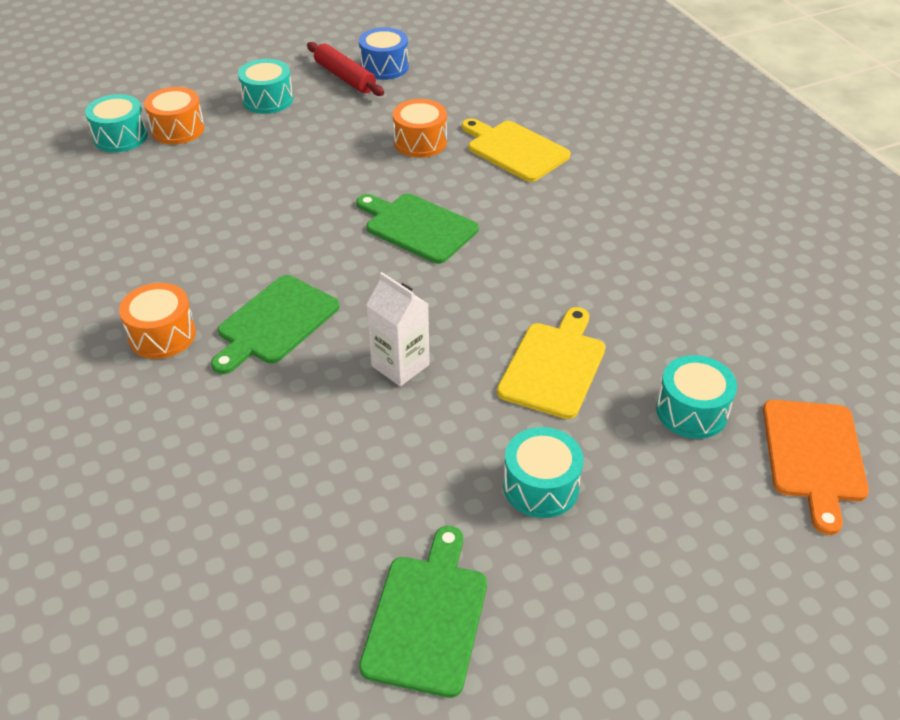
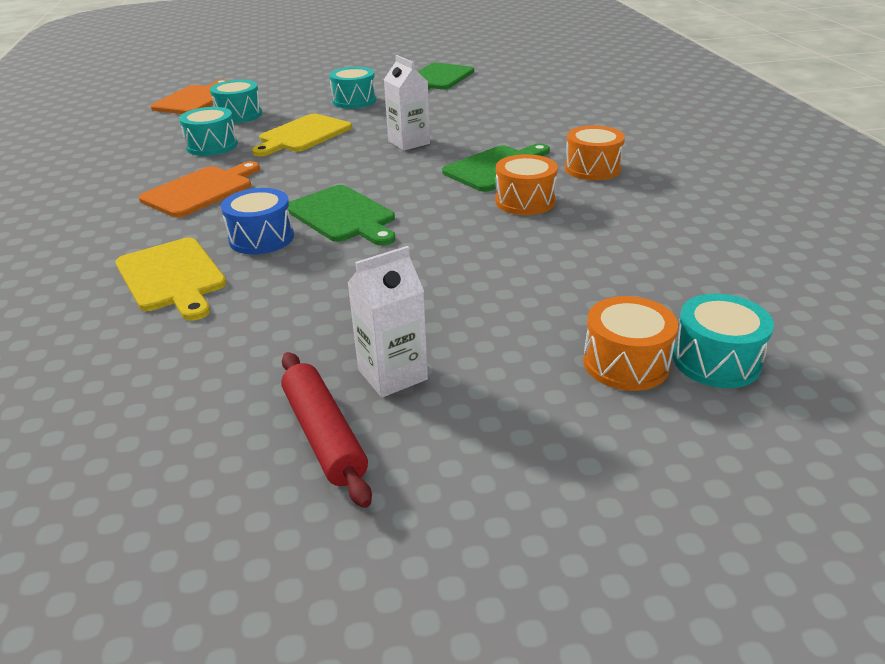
camera: 165 degrees left, 10 degrees down
(268, 100) = (476, 402): turquoise drum -> turquoise drum (212, 146)
(319, 107) = (392, 375): none -> white carton
(384, 67) = (238, 451): blue drum -> blue drum (261, 238)
(420, 142) = (278, 300): orange drum -> orange drum (525, 201)
(586, 244) = (201, 190): none -> orange cutting board

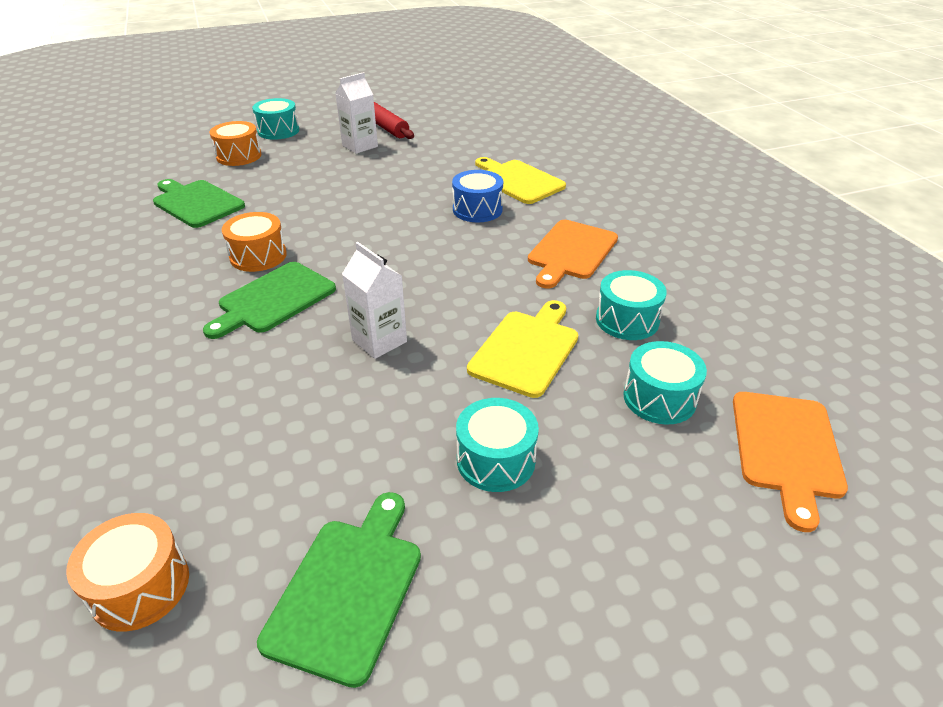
camera: 170 degrees right, 5 degrees up
(343, 216) = (421, 232): green cutting board -> green cutting board (196, 203)
(592, 168) = (169, 304): orange drum -> orange drum (140, 586)
(716, 361) = (190, 159): turquoise drum -> turquoise drum (278, 131)

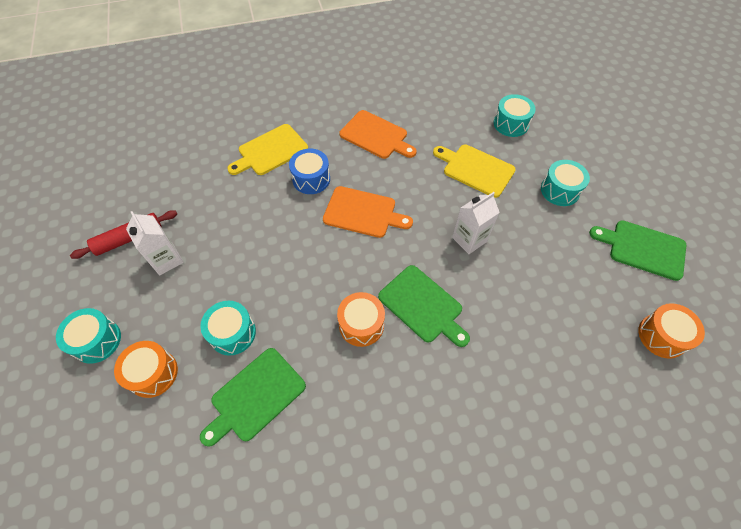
camera: 85 degrees left, 20 degrees up
(627, 320) = (448, 123): turquoise drum -> turquoise drum (232, 333)
(786, 449) = (539, 91): orange cutting board -> orange cutting board (363, 213)

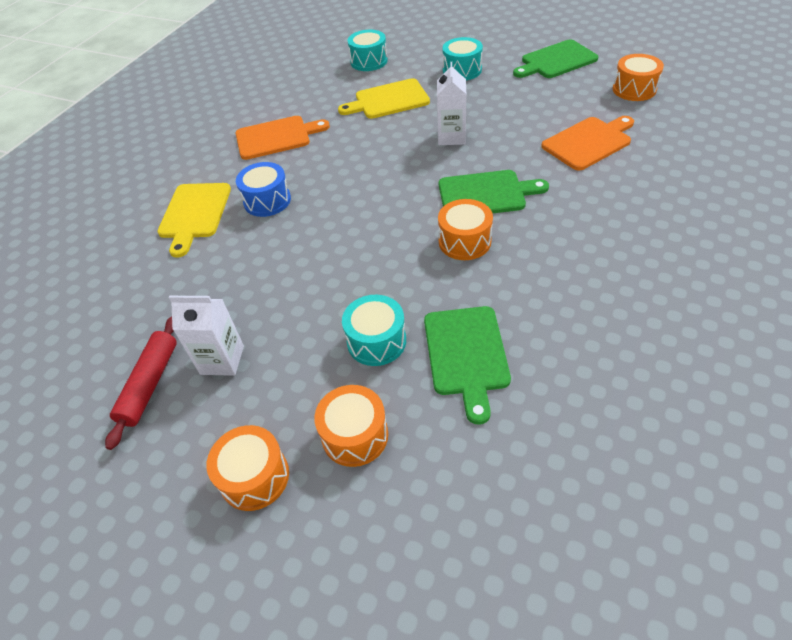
camera: 45 degrees left, 10 degrees down
(97, 341) = (254, 477): turquoise drum -> orange drum
(363, 213) = (349, 185): orange cutting board -> orange cutting board (589, 142)

